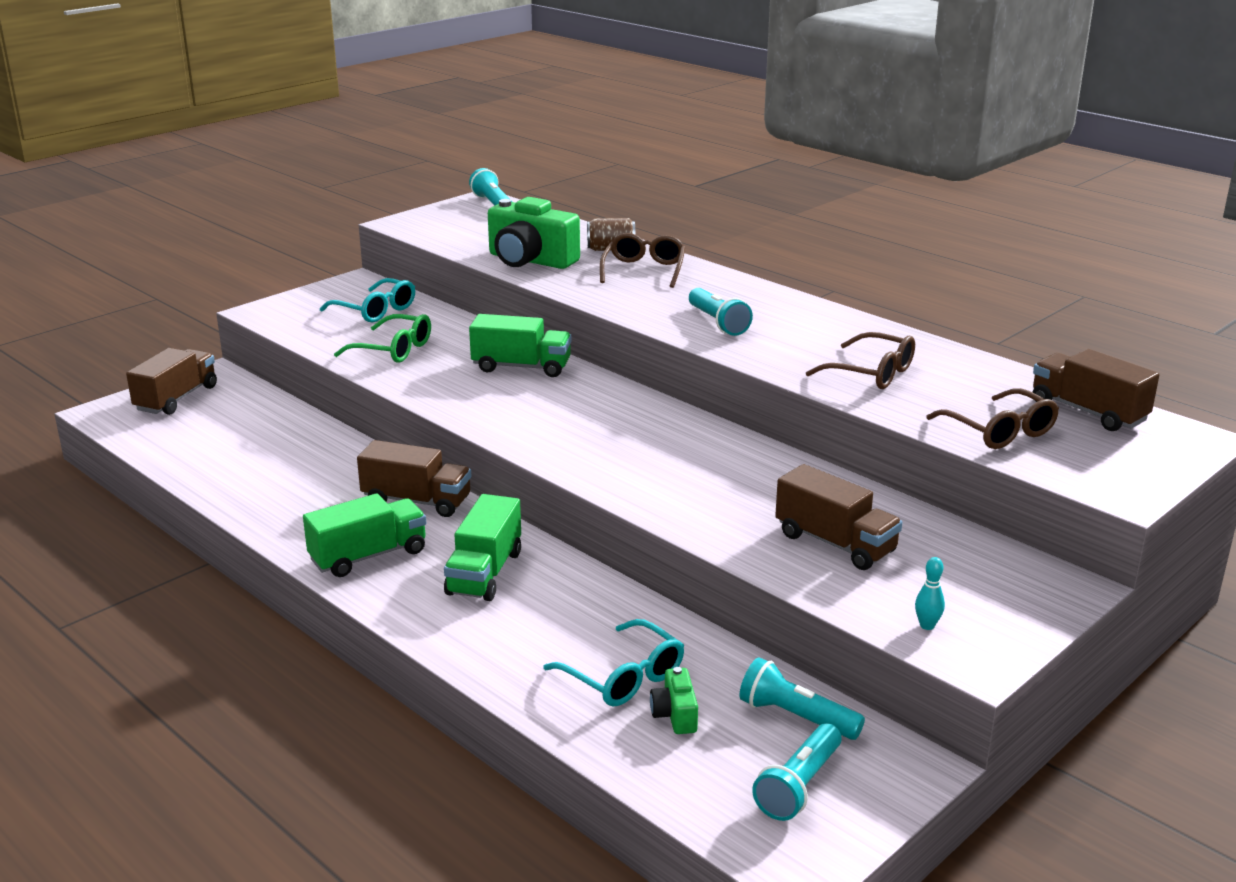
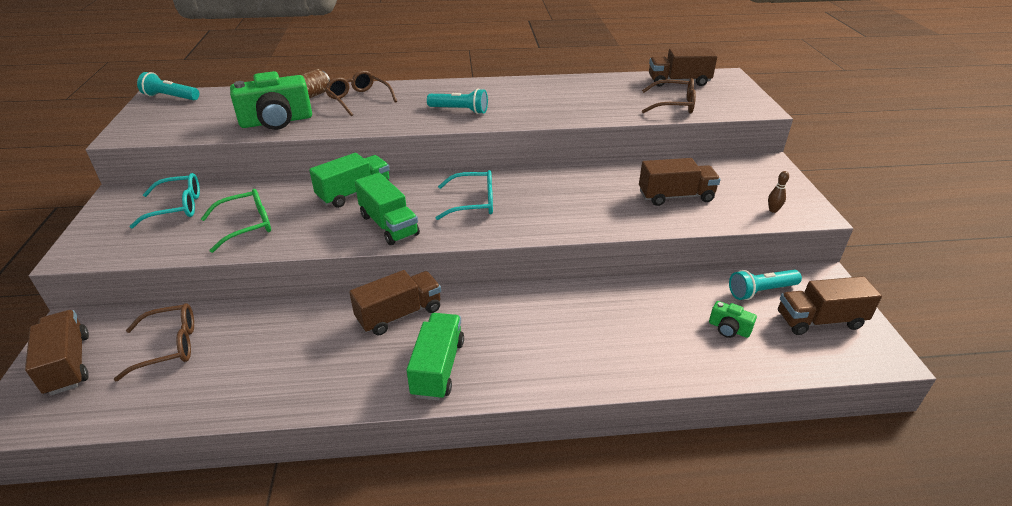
camera: 50 degrees left, 10 degrees up
(484, 573) = (517, 327): green truck -> green truck (389, 225)
(623, 677) = (678, 329): turquoise glasses -> turquoise glasses (473, 203)
(799, 786) = (819, 320): turquoise flashlight -> brown truck
(871, 373) = (577, 103): brown glasses -> brown glasses (169, 346)
(927, 625) = (773, 210): turquoise bowling pin -> brown bowling pin

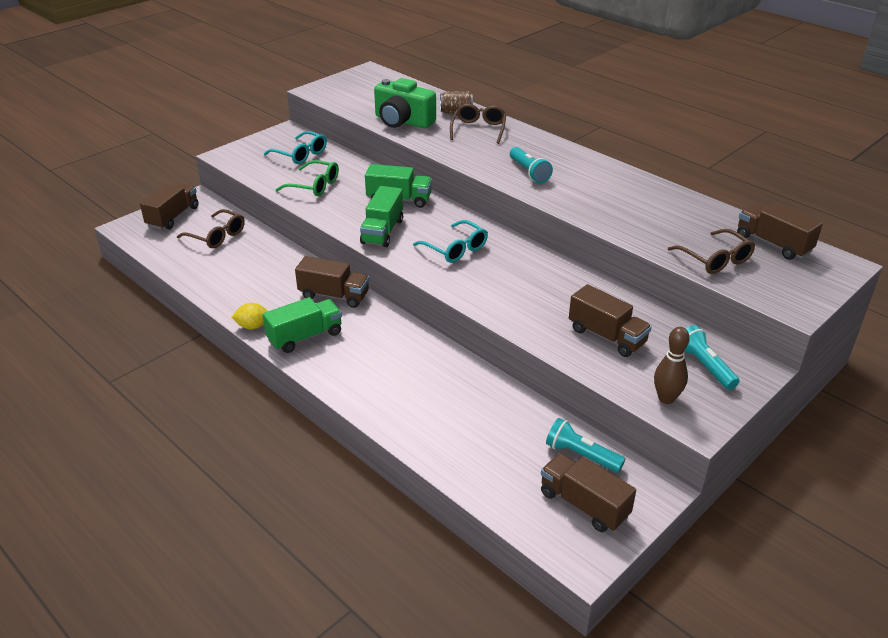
camera: 50 degrees right, 0 degrees up
(170, 97) = (376, 74): turquoise flashlight -> turquoise flashlight (704, 366)
(370, 399) = (253, 326): none -> yellow lemon
(728, 329) = (505, 453): green camera -> none
(773, 210) = (666, 398): brown bowling pin -> brown bowling pin, size x1.76

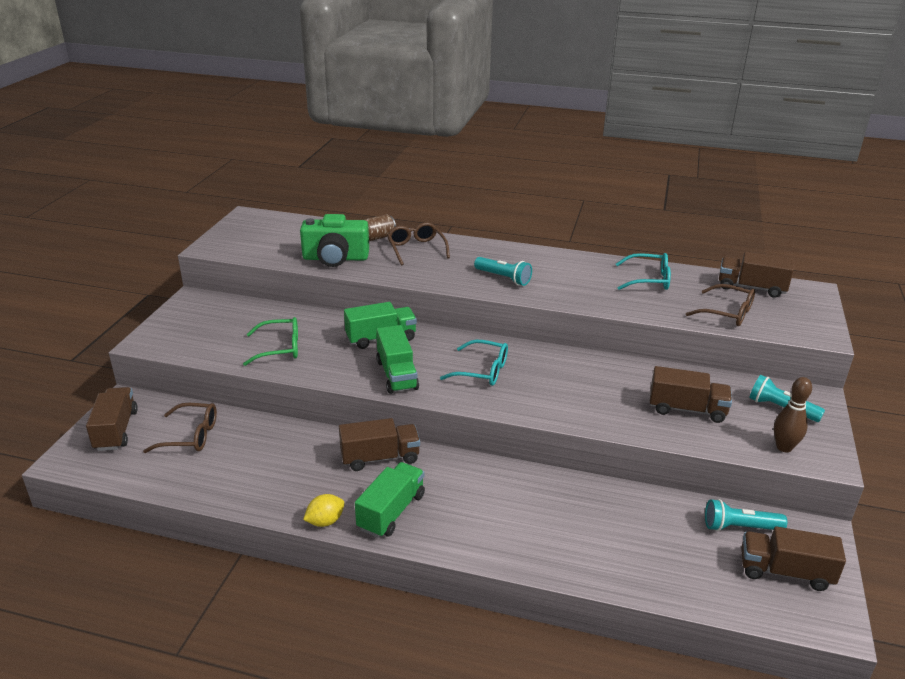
camera: 30 degrees left, 5 degrees down
(300, 154) = (232, 319): turquoise glasses -> turquoise glasses (648, 280)

